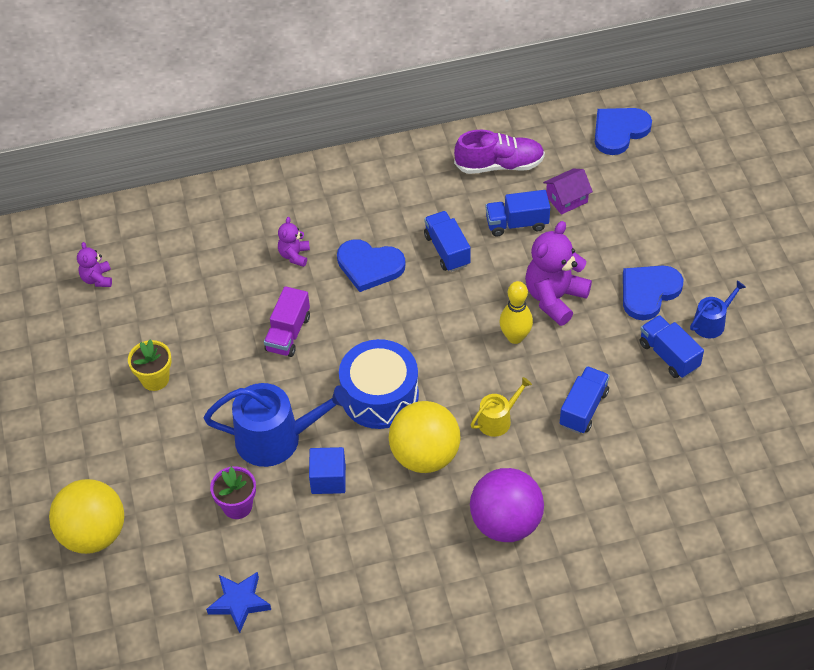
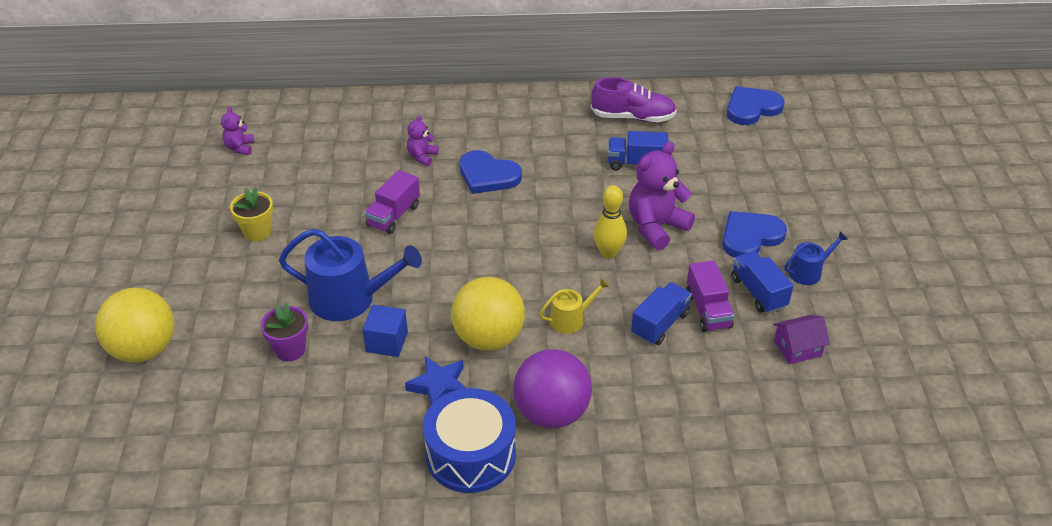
camera: 10 degrees right, 10 degrees down
(239, 603) = (257, 437): blue star -> blue star (439, 386)
(380, 396) = (462, 280): blue drum -> blue drum (471, 455)
(447, 250) = (564, 174): blue truck -> none
(566, 199) = (689, 151): purple house -> purple house (797, 348)
(625, 384) = (708, 310): none -> purple truck

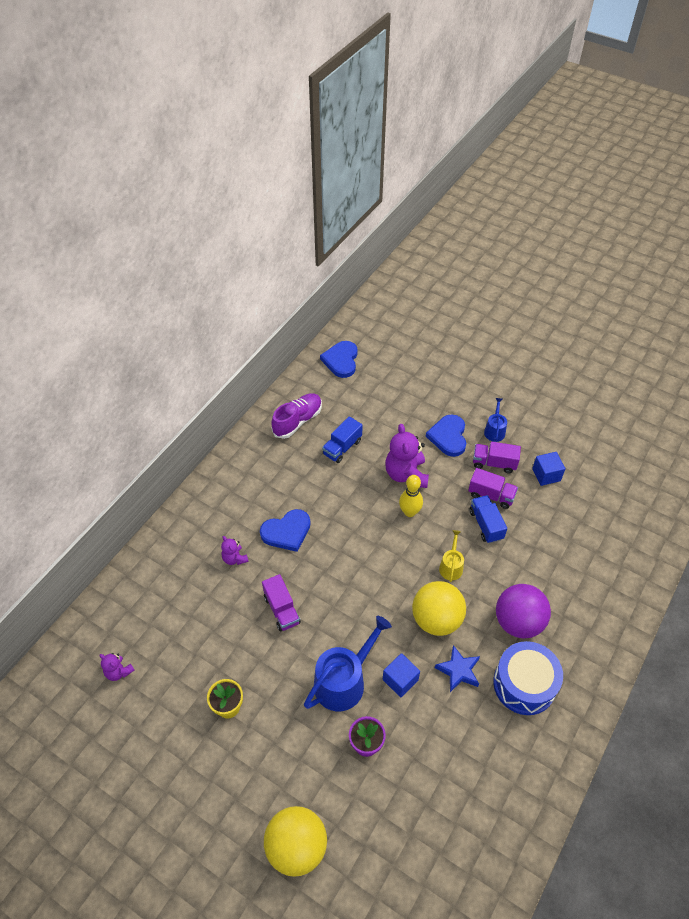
camera: 55 degrees left, 10 degrees up
(758, 293) = (494, 463): blue truck -> purple truck
(797, 348) = (546, 475): purple house -> blue cube

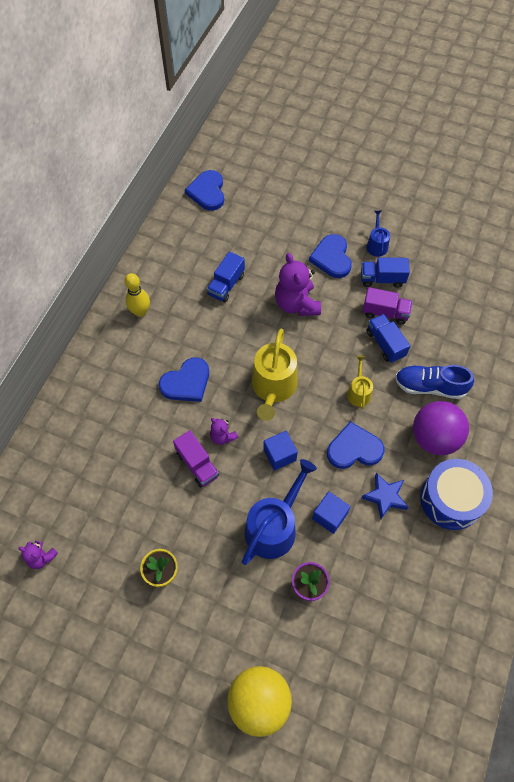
camera: 10 degrees left, 10 degrees up
(234, 558) = (138, 419): purple teddy bear -> purple teddy bear (222, 436)
(297, 421) = (175, 263): purple shoe -> none
(368, 549) = (273, 387): none -> yellow watering can
(409, 512) = (307, 342): yellow bowling pin -> yellow bowling pin (140, 312)
(436, 619) = (354, 449): yellow ball -> blue heart
(494, 463) = (382, 279): purple truck -> blue truck
(522, 572) = (430, 387): none -> blue shoe
(546, 475) = (435, 283): blue cube -> blue cube (279, 455)

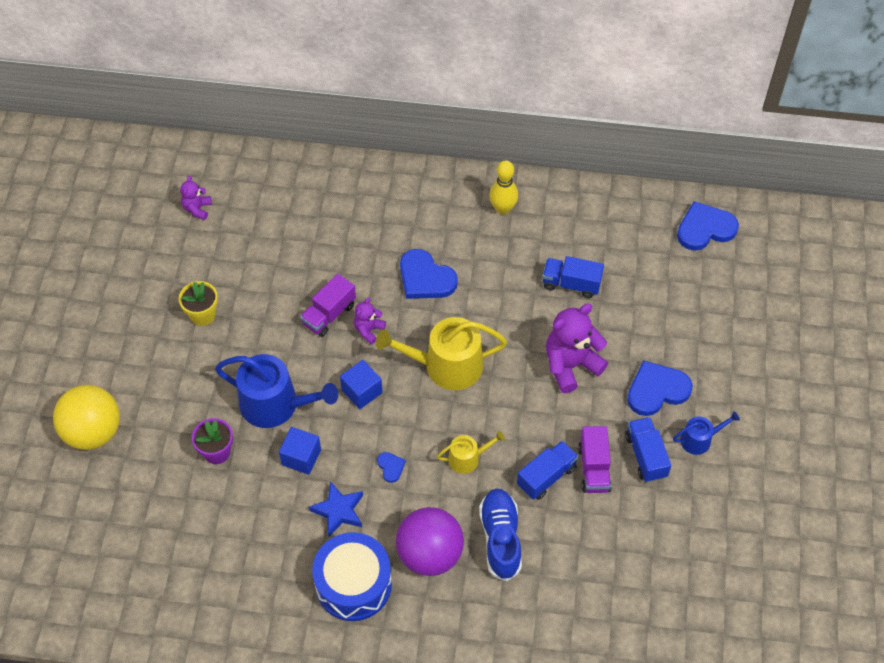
camera: 75 degrees right, 5 degrees down
(354, 449) = (391, 467): blue heart -> blue heart, size x0.47

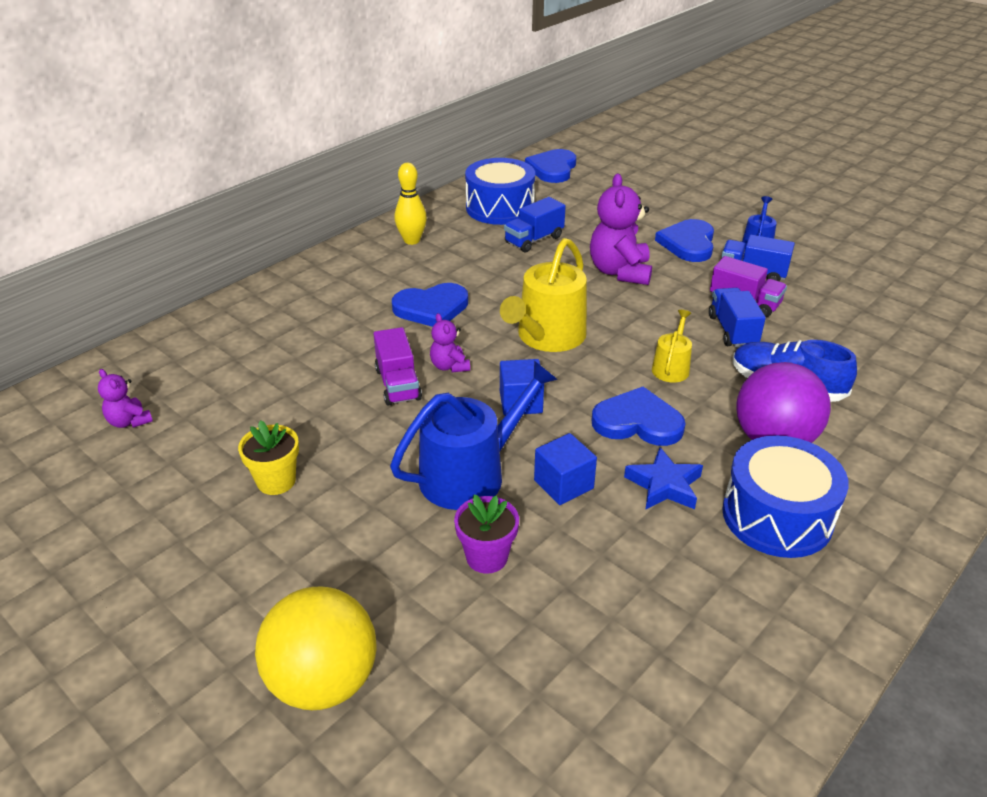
camera: 55 degrees left, 20 degrees down
(391, 467) = (637, 422): blue heart -> blue heart, size x2.11
(602, 233) = (500, 208): none -> blue drum

